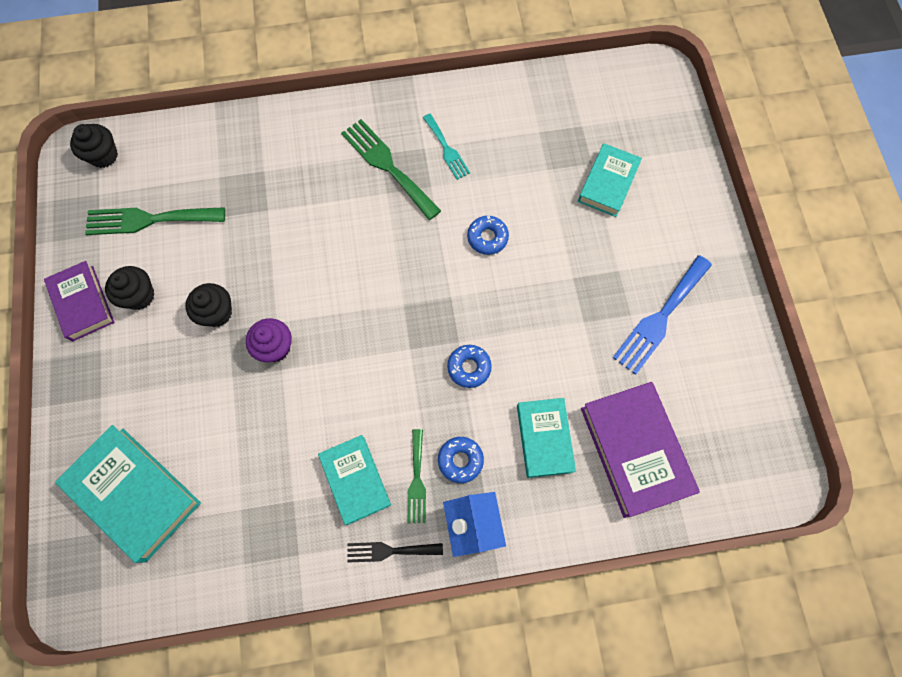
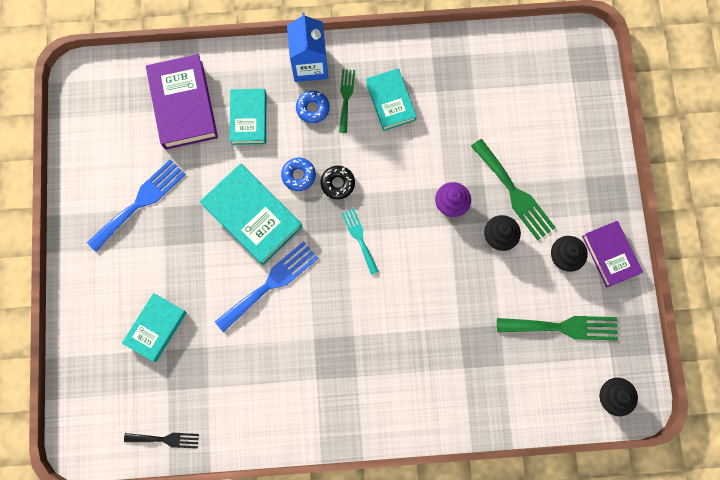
camera: 175 degrees left, 5 degrees up
(134, 493) = (551, 106): turquoise book -> turquoise book (252, 216)
(388, 166) = (350, 362): green fork -> green fork (513, 192)
(390, 550) = (367, 54): black fork -> black fork (165, 439)
(418, 361) = (337, 183): none -> black donut
(446, 149) = (296, 376): turquoise fork -> turquoise fork (360, 238)
(487, 237) = (270, 284): blue donut -> blue fork

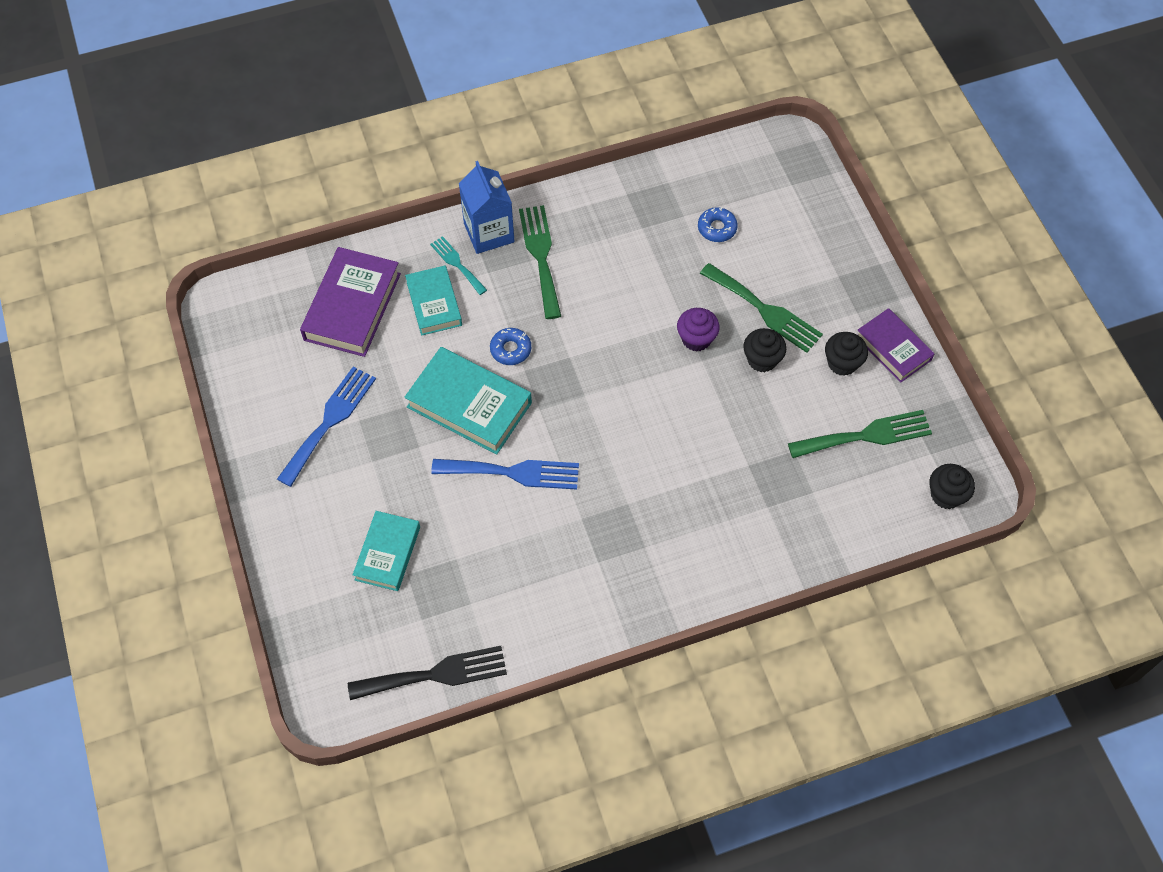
camera: 15 degrees left, 15 degrees down
(165, 439) = (434, 675): black fork -> black fork, size x1.68
(183, 105) = (352, 307): purple book -> purple book turned 45 degrees clockwise
(270, 284) = (511, 473): blue fork -> blue fork turned 60 degrees clockwise
(313, 108) = (506, 276): blue donut -> blue donut (717, 228)
(337, 183) = (559, 347): black donut -> none
(346, 98) = (541, 257): green fork -> green fork, size x1.68
(360, 238) = (602, 399): turquoise fork -> turquoise fork (457, 264)
(390, 101) = (593, 249): turquoise book -> none

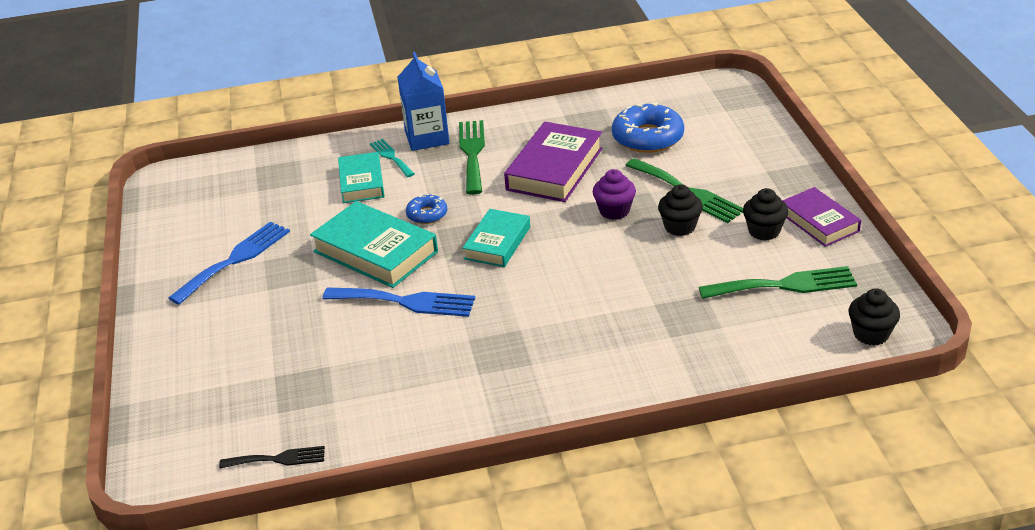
camera: 10 degrees right, 25 degrees down
(352, 307) = (284, 183): purple book -> purple book (554, 169)
(387, 553) = (259, 358): turquoise book -> turquoise book (497, 243)
(434, 675) = (277, 459): black fork -> black fork, size x0.60
(717, 228) = (647, 137): blue donut -> blue donut, size x1.85

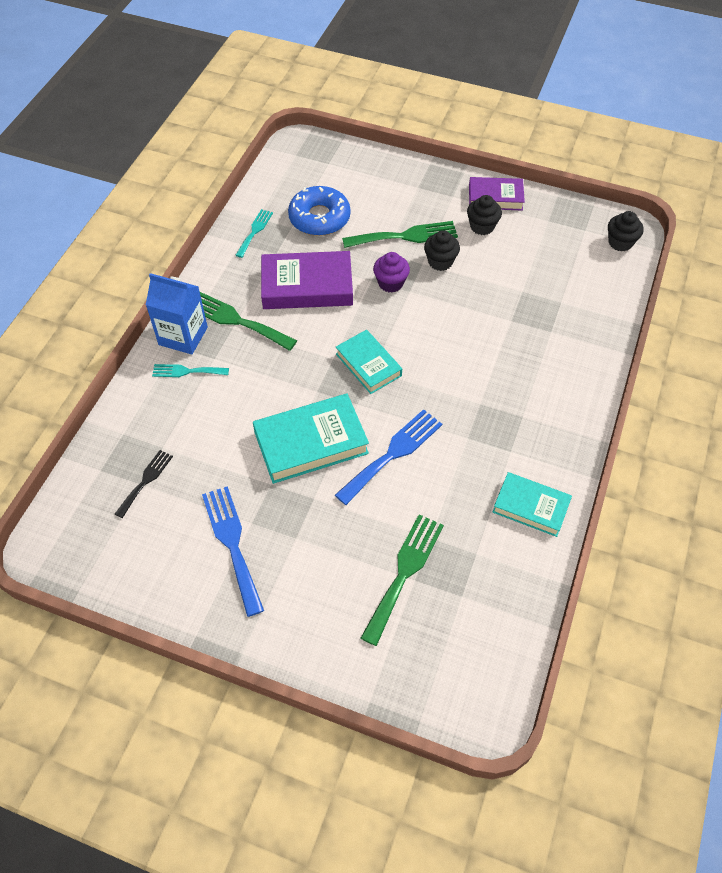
camera: 60 degrees left, 20 degrees up
(277, 459) = (516, 619): black fork -> black fork (145, 481)
(361, 182) = (204, 407): turquoise book -> turquoise book (531, 507)
(427, 214) = (291, 387): blue donut -> none
(554, 169) = (307, 286): purple book -> purple book turned 60 degrees counterclockwise
(586, 115) = (254, 232): none -> turquoise fork
(783, 285) = (544, 251): green fork -> green fork (404, 574)

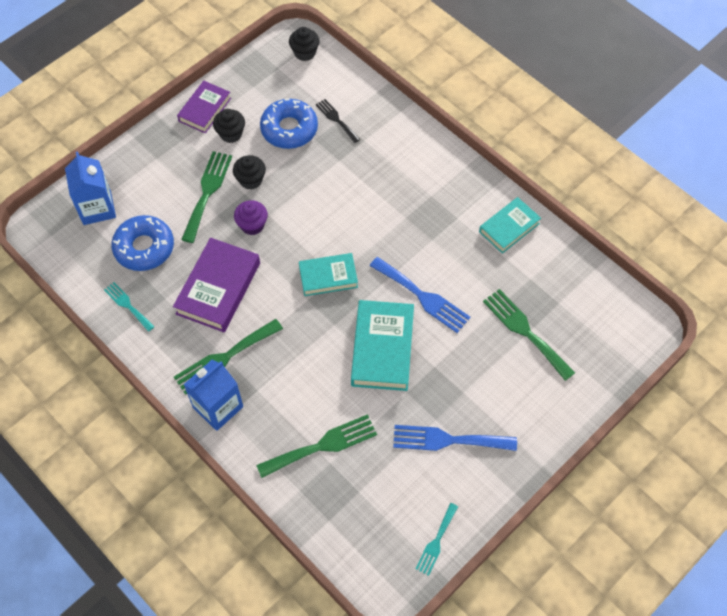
camera: 65 degrees left, 5 degrees up
(145, 481) = (358, 487): black fork -> black fork (337, 120)
(177, 433) = (321, 446): none -> green fork
(187, 371) = (259, 416): turquoise fork -> turquoise fork (436, 541)
(340, 171) = (97, 208): none -> blue carton
(392, 454) = (422, 296): blue fork -> blue fork turned 150 degrees clockwise
(519, 267) = (289, 129): none -> blue donut

